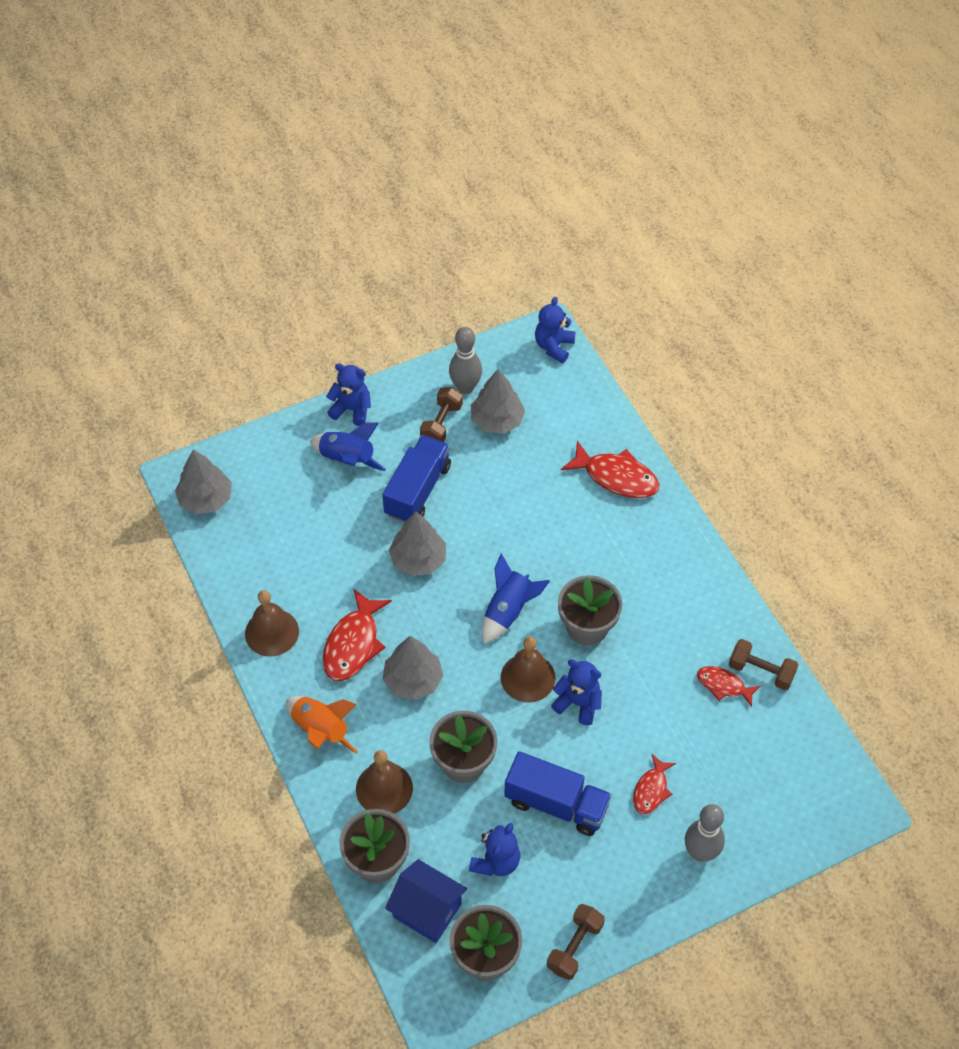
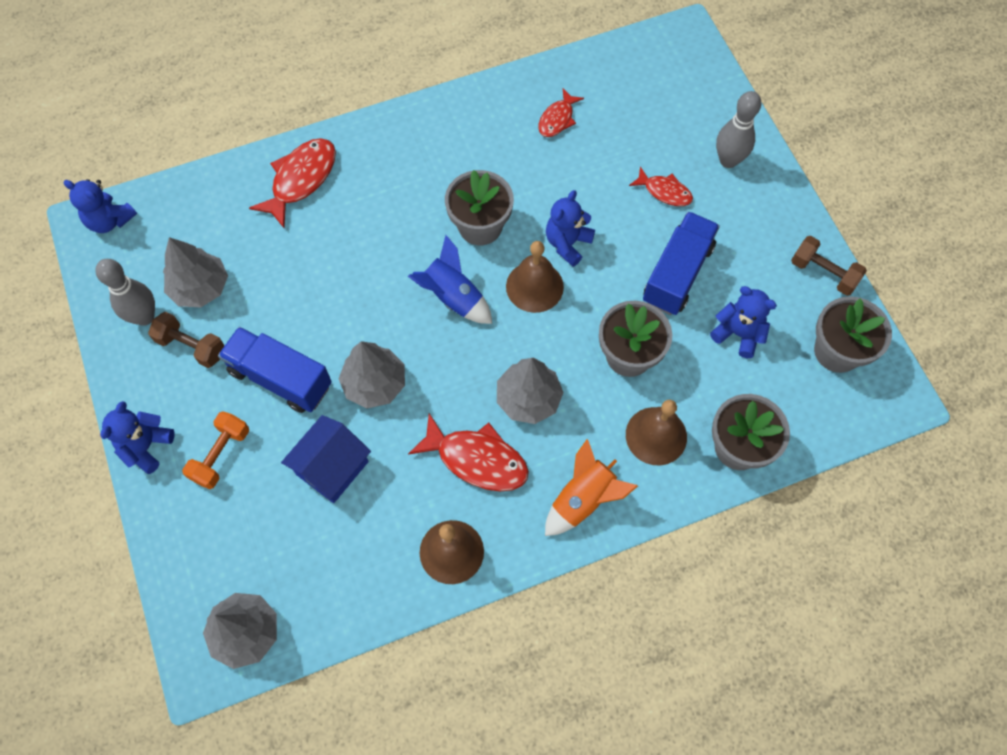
camera: 85 degrees left, 10 degrees up
(347, 460) = (221, 455): blue rocket -> orange dumbbell
(427, 910) = (791, 401): blue house -> blue house (332, 468)
(761, 671) = (545, 87): brown dumbbell -> none

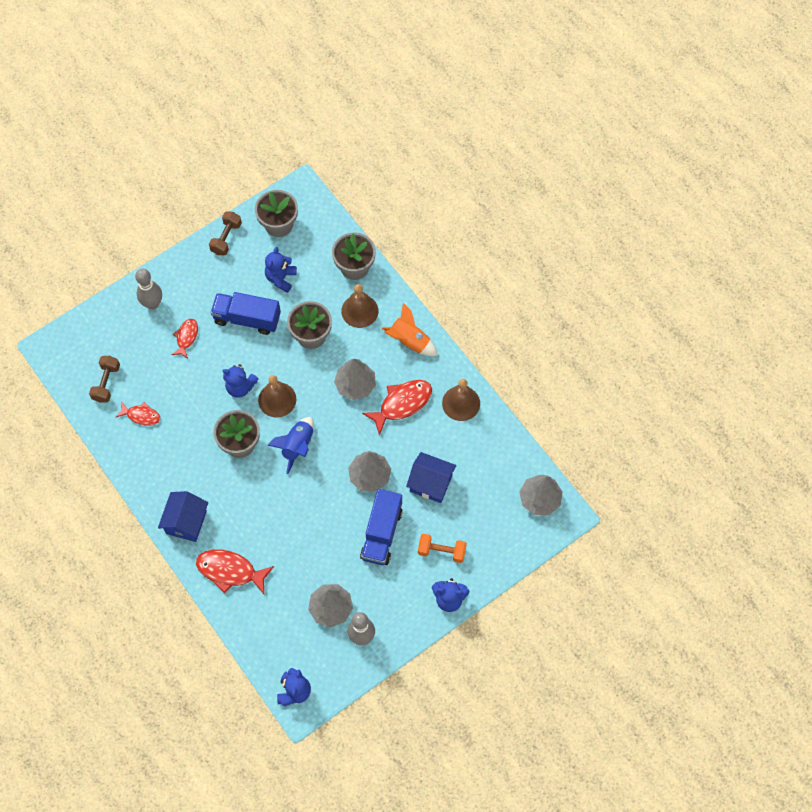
camera: 105 degrees left, 0 degrees up
(191, 346) = (375, 597): brown dumbbell -> brown dumbbell (106, 383)
(387, 143) = (186, 522): none -> blue house
(477, 459) = (402, 404): red fish -> red fish turned 45 degrees clockwise

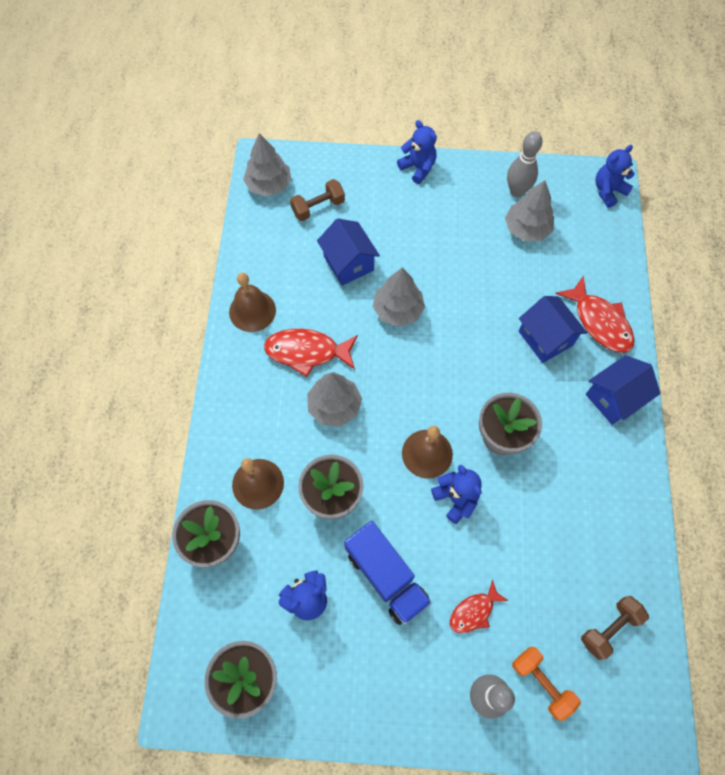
camera: 140 degrees left, 0 degrees up
(141, 415) = (591, 552): red fish -> none
(226, 238) = (326, 716): brown dumbbell -> brown dumbbell (318, 207)
(258, 530) = (545, 338): none -> blue house
(297, 446) = (444, 389): blue rocket -> none
(381, 533) = (430, 254): blue truck -> none
(409, 341) = (239, 408): orange rocket -> none
(441, 551) = (391, 205): orange dumbbell -> orange dumbbell (541, 682)

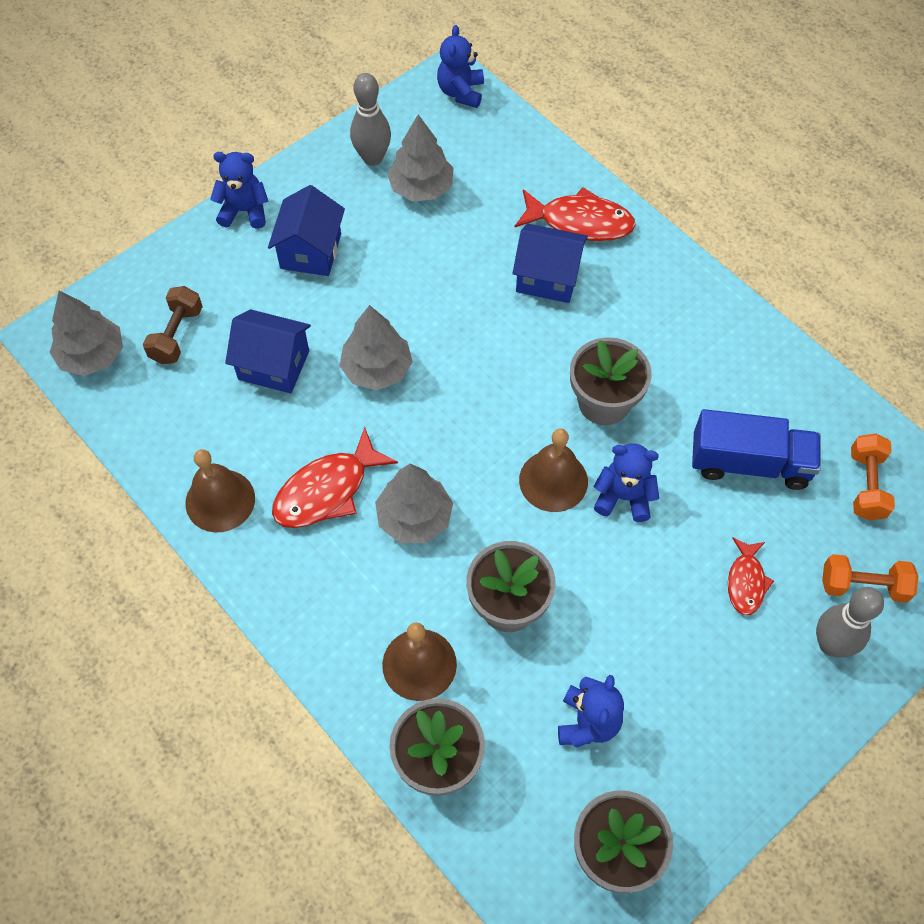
camera: 45 degrees left, 5 degrees down
(386, 577) = (638, 629): blue truck -> blue truck (749, 463)
(609, 628) = (866, 485): brown dumbbell -> orange dumbbell
(614, 398) = (664, 281): blue house -> blue house (311, 251)

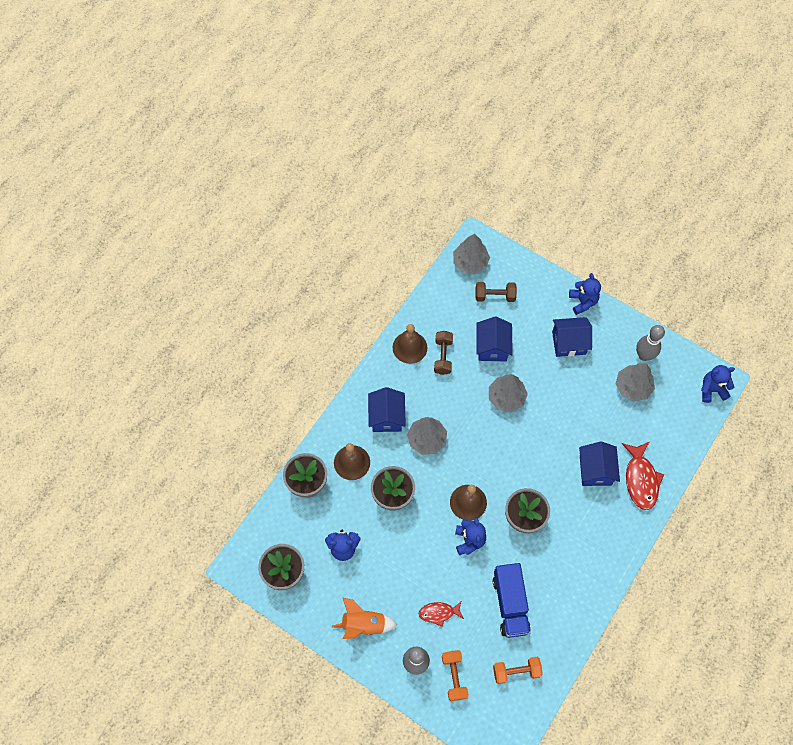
camera: 75 degrees right, 5 degrees up
(260, 449) = (443, 356): none -> brown dumbbell
(327, 490) = (429, 394): red fish -> none
(347, 577) = (386, 417): none -> blue house
(745, 720) = (363, 624): none -> orange rocket

